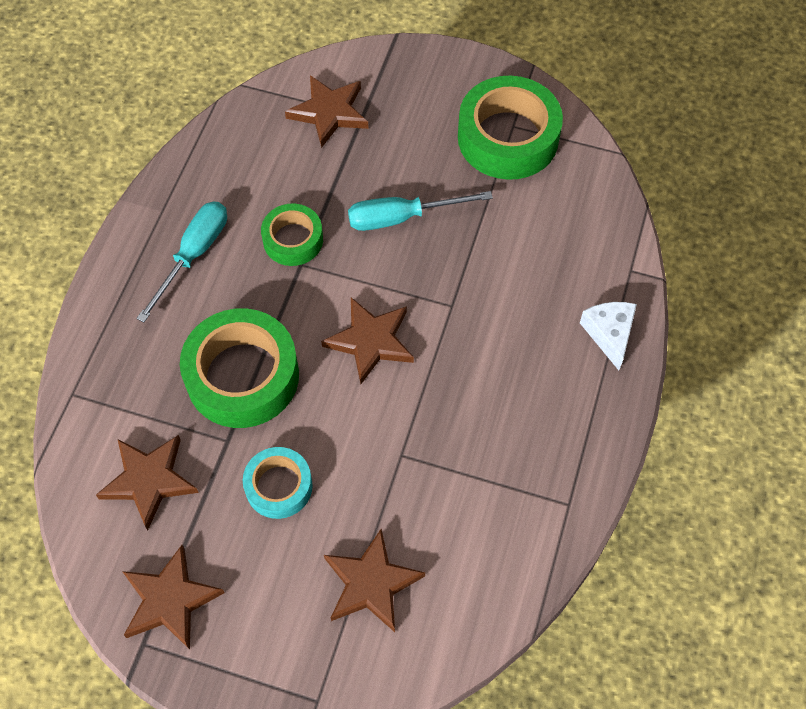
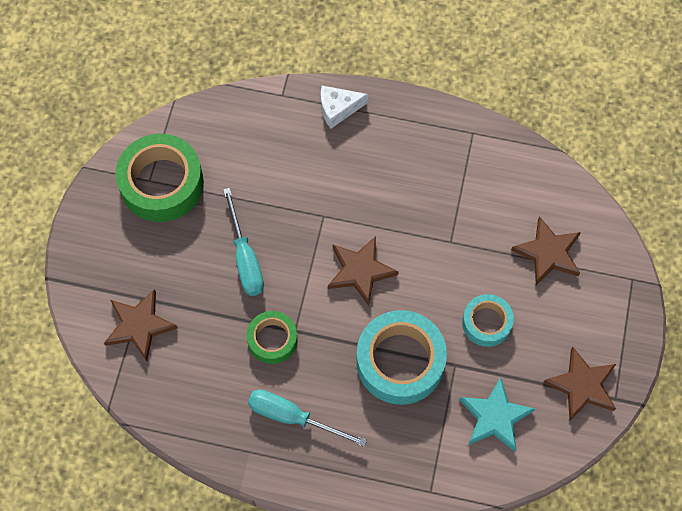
camera: 95 degrees left, 5 degrees up
(149, 480) = (495, 417): brown star -> turquoise star
(242, 376) = (400, 361): green tape -> turquoise tape

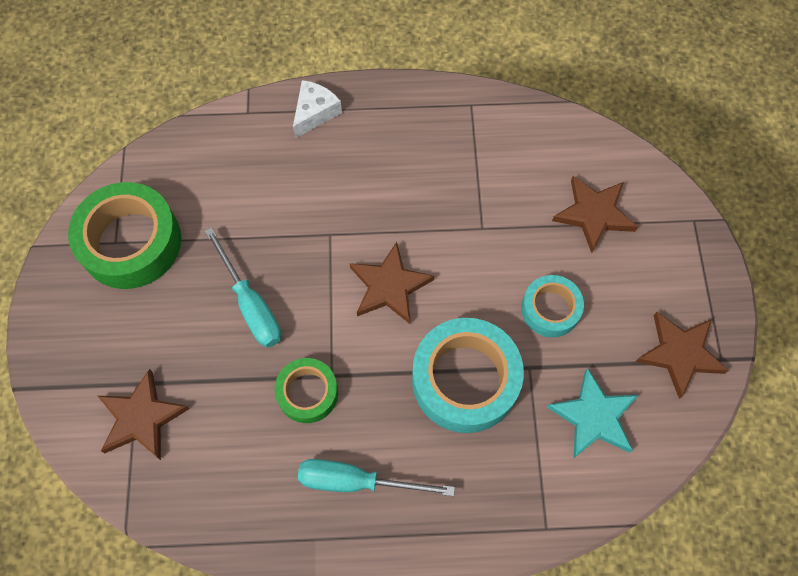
camera: 15 degrees left, 0 degrees up
(338, 109) = (315, 113): white cheese -> white cheese turned 150 degrees clockwise

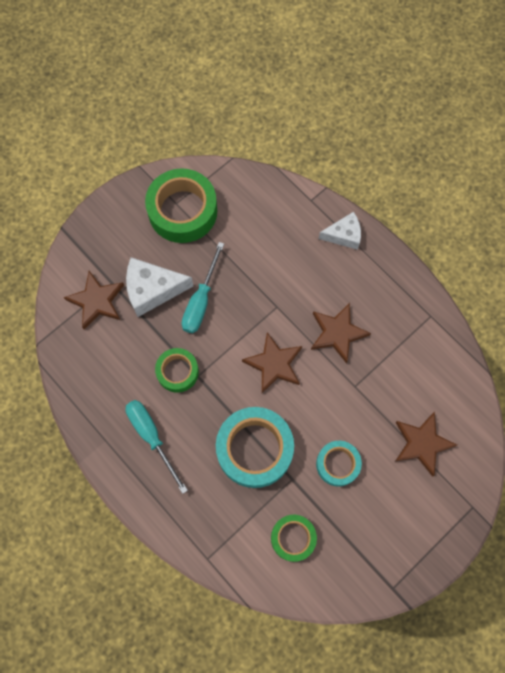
camera: 50 degrees right, 5 degrees up
(189, 345) = (152, 290): none -> white cheese
(594, 417) = (293, 538): turquoise star -> green tape
(680, 354) = (374, 561): brown star -> brown star (337, 333)

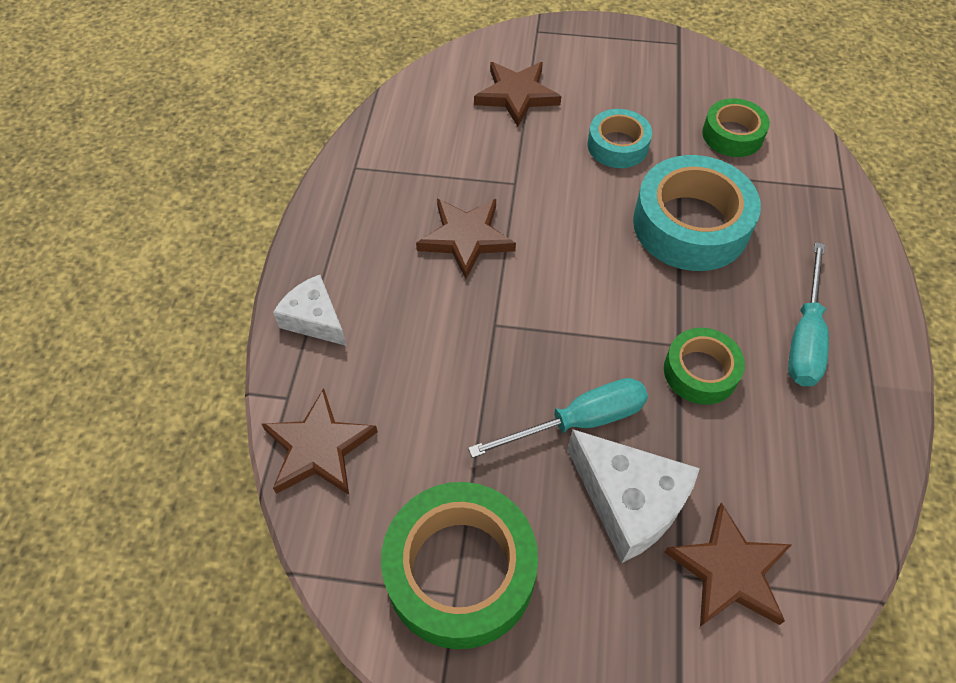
camera: 130 degrees left, 15 degrees down
(274, 364) = (573, 274): brown star -> brown star (319, 448)

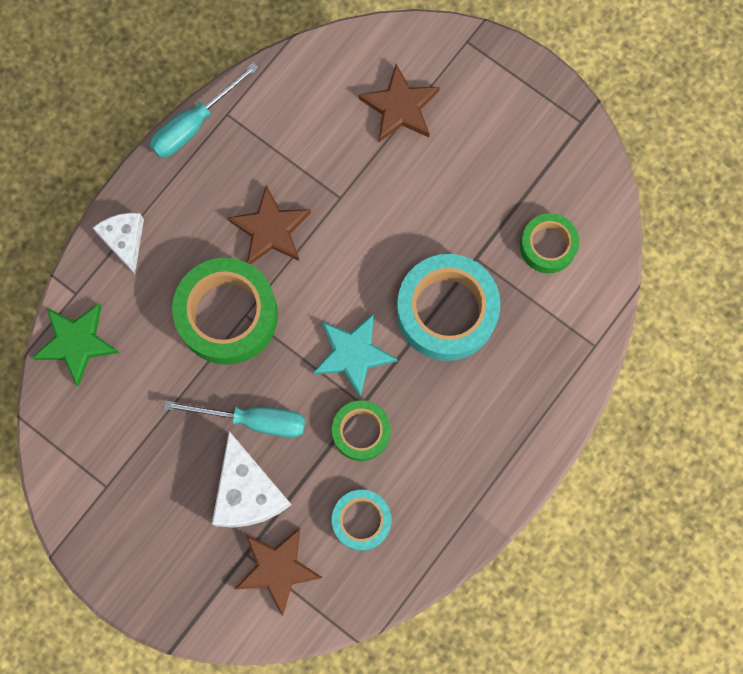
camera: 30 degrees right, 20 degrees up
(319, 448) = (77, 343): brown star -> green star
(460, 571) = (117, 474): green tape -> green tape (227, 315)
(617, 145) = (446, 205): turquoise tape -> turquoise tape (361, 520)
(633, 305) = (353, 354): none -> turquoise star
(805, 336) = (456, 448): turquoise screwdriver -> turquoise screwdriver (194, 124)

